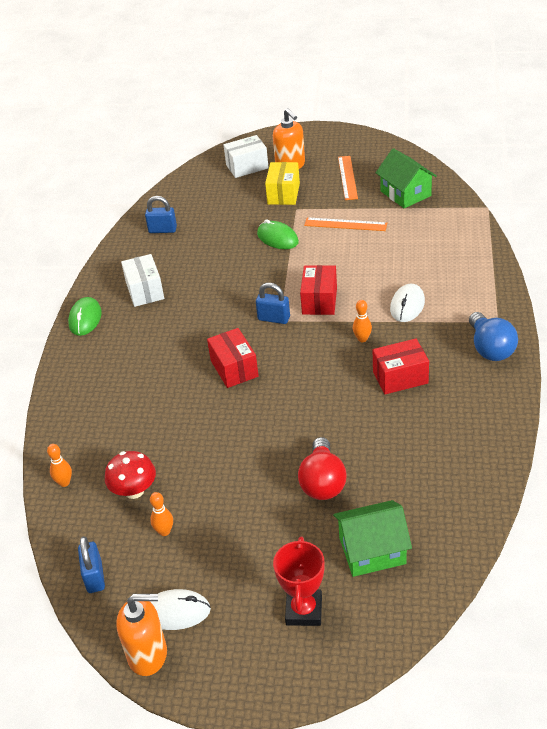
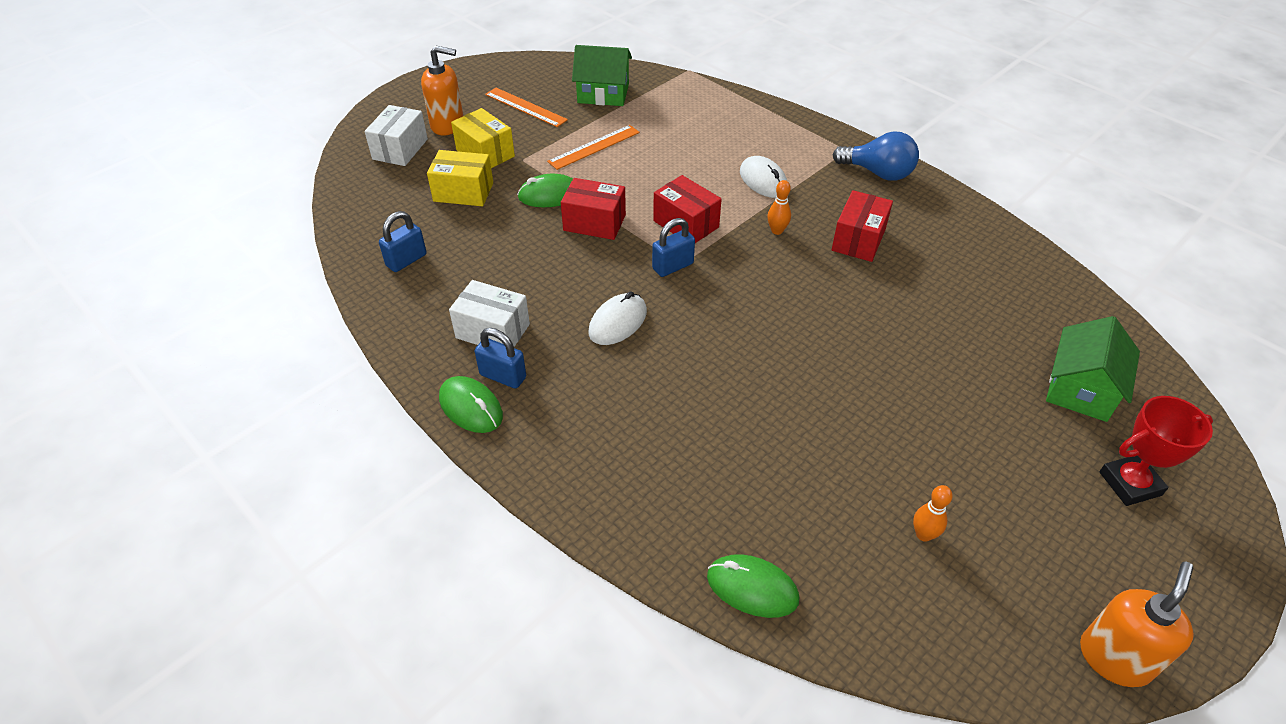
camera: 55 degrees left, 5 degrees up
(64, 482) = (752, 588): orange bowling pin -> green mouse
(94, 577) = (947, 644): blue padlock -> blue padlock (503, 376)
(134, 490) = (830, 526): red mushroom -> none
(176, 612) = (1062, 593): white mouse -> white mouse (618, 322)
(234, 368) = (716, 336): red box -> red box (594, 223)
(240, 210) = (463, 192): none -> yellow box
(304, 610) = (1130, 483): red trophy -> red trophy turned 60 degrees counterclockwise
(322, 482) = (956, 369): red light bulb -> none

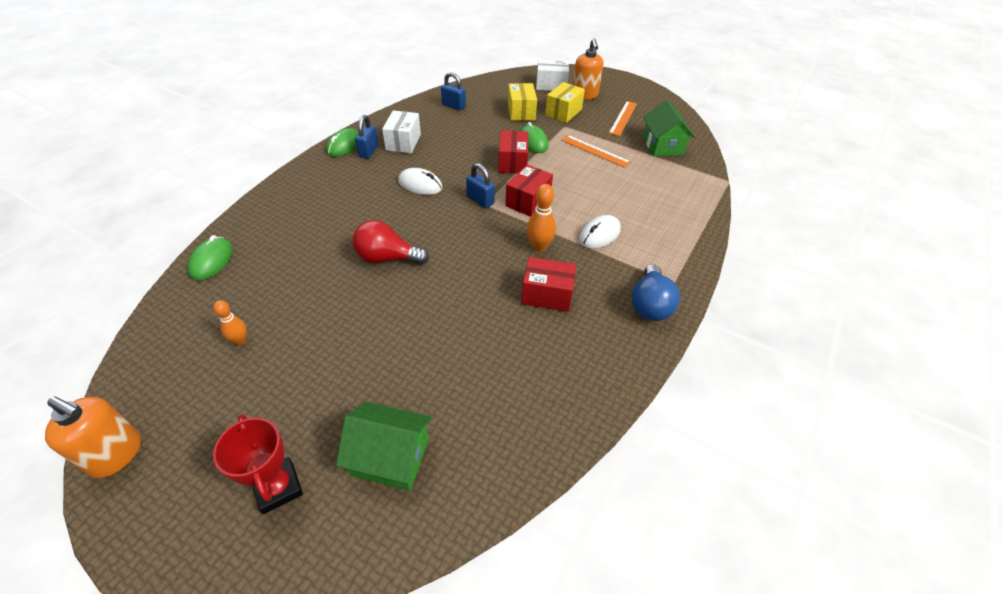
camera: 75 degrees right, 0 degrees up
(777, 231) = (539, 247): orange bowling pin -> orange bowling pin, size x1.53
(777, 371) = (387, 258): none -> red light bulb

